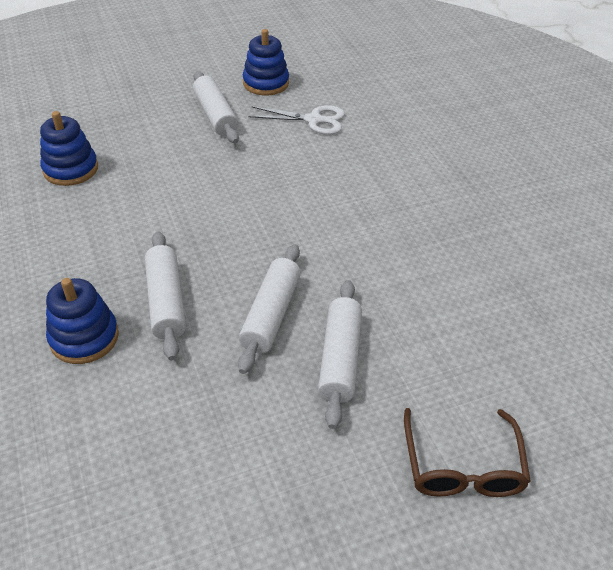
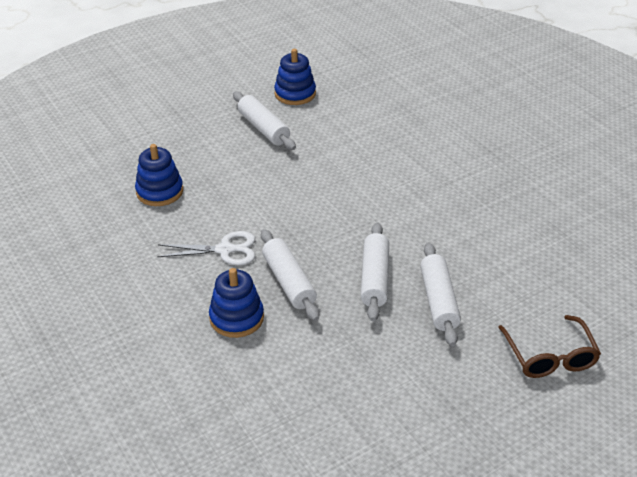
camera: 10 degrees left, 5 degrees down
(314, 120) = (350, 120): white scissors -> white scissors (225, 250)

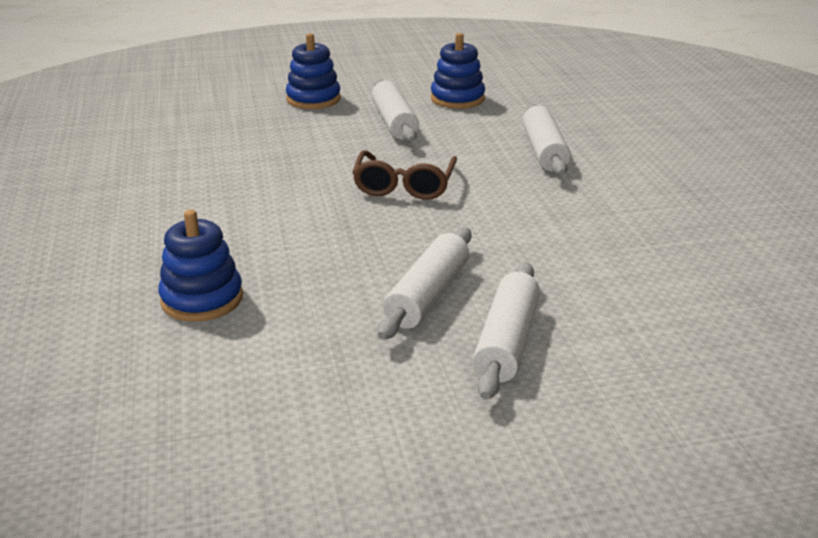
camera: 20 degrees right, 10 degrees down
(159, 191) = (220, 157): blue stacking toy -> blue stacking toy (313, 99)
(225, 250) = (250, 225): white scissors -> none
(288, 282) = (304, 275): white rolling pin -> white rolling pin (544, 151)
(550, 357) = (653, 460): brown glasses -> brown glasses (404, 186)

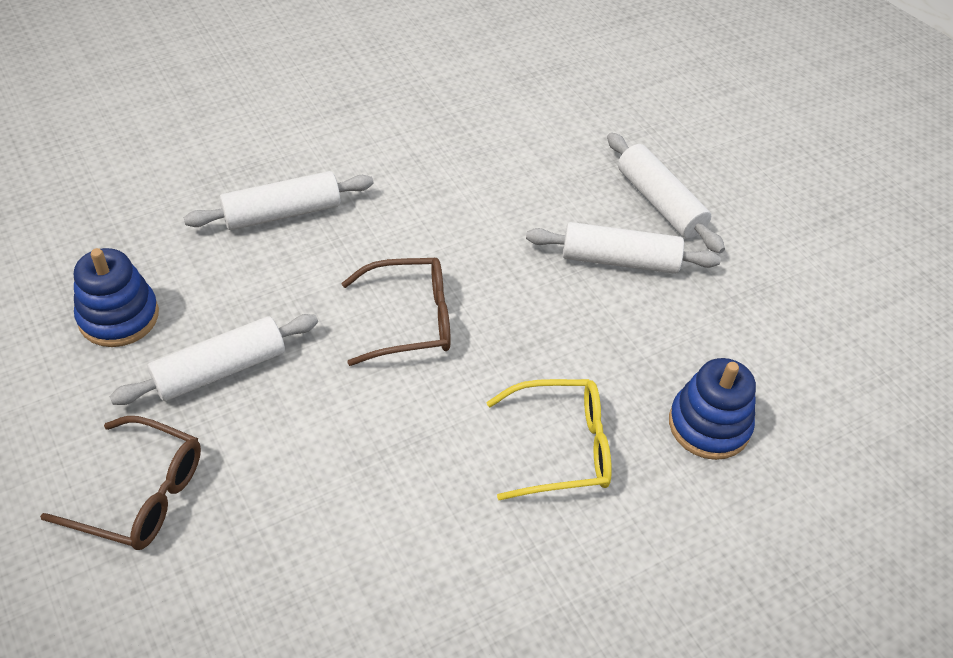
camera: 110 degrees left, 20 degrees up
(238, 226) = (562, 447): none -> yellow glasses
(313, 99) = (141, 495): blue stacking toy -> brown glasses
(506, 342) = (660, 203): white rolling pin -> white rolling pin turned 60 degrees clockwise

